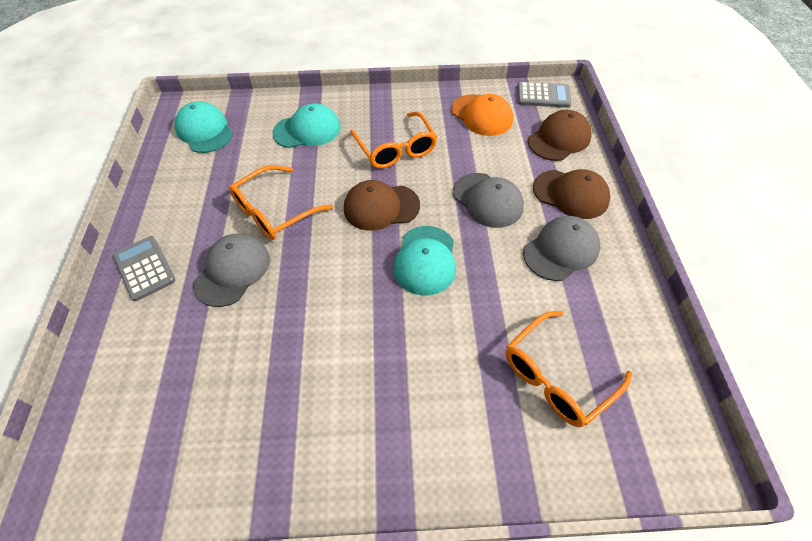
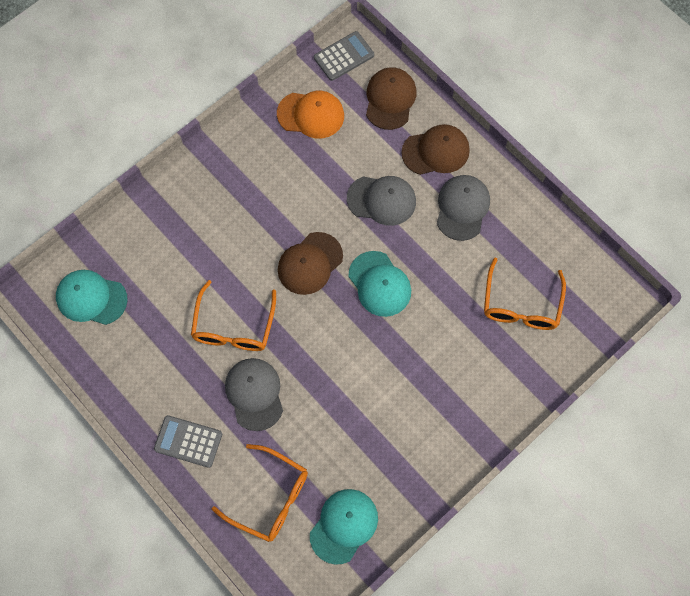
camera: 40 degrees left, 15 degrees up
(307, 130) = (180, 233): turquoise cap -> turquoise cap (344, 526)
(396, 149) = (272, 200): orange glasses -> orange glasses (270, 497)

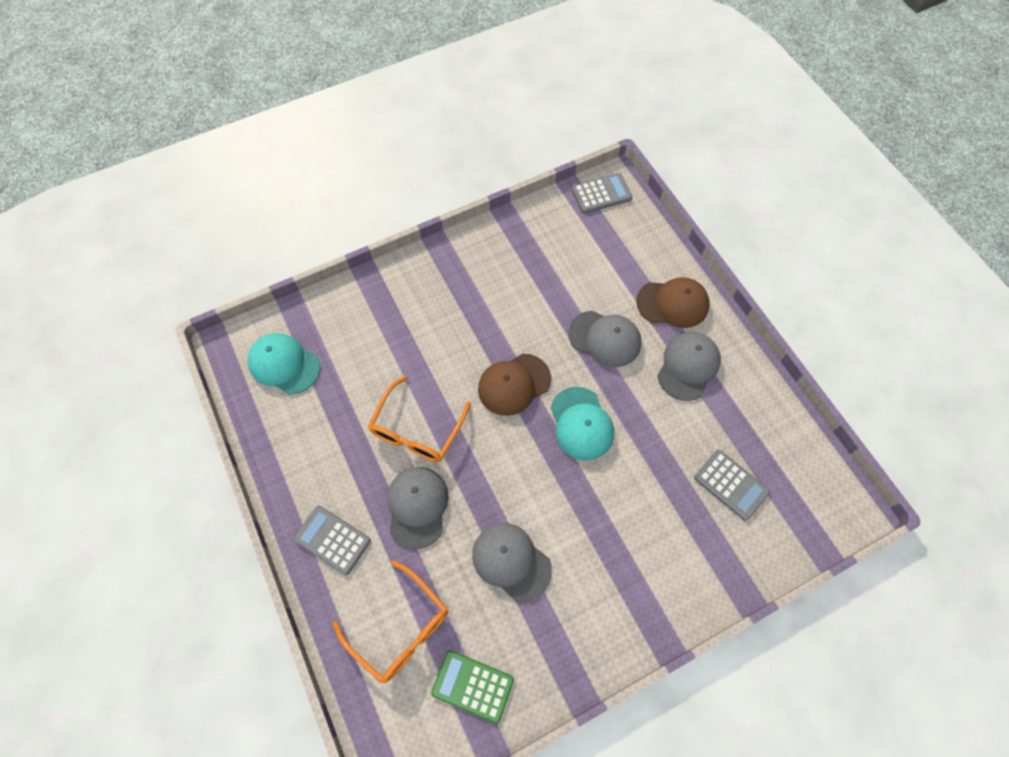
camera: 15 degrees right, 5 degrees down
(311, 115) = (554, 240): orange cap -> none
(344, 526) = (472, 686): turquoise cap -> green calculator
(349, 418) = (511, 561): none -> grey cap
(390, 99) = (637, 243): brown cap -> none
(521, 305) = (731, 485): orange glasses -> grey calculator

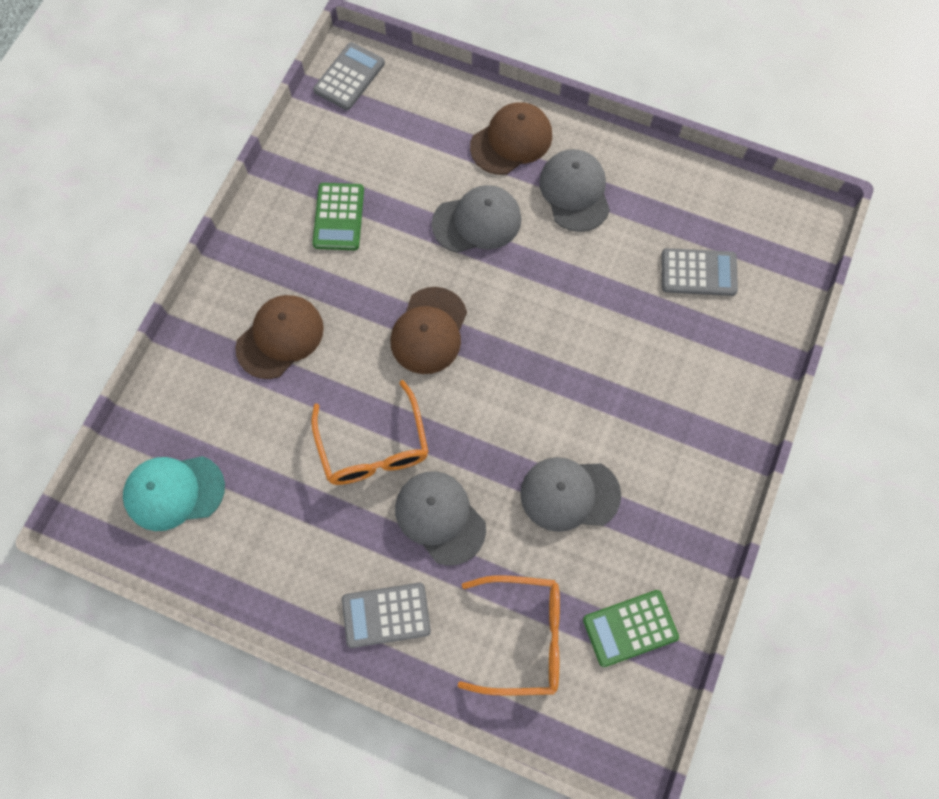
camera: 40 degrees left, 5 degrees up
(422, 320) = (280, 337): none -> brown cap
(520, 274) = (338, 217): none -> green calculator
(581, 423) = (524, 319): turquoise cap -> none

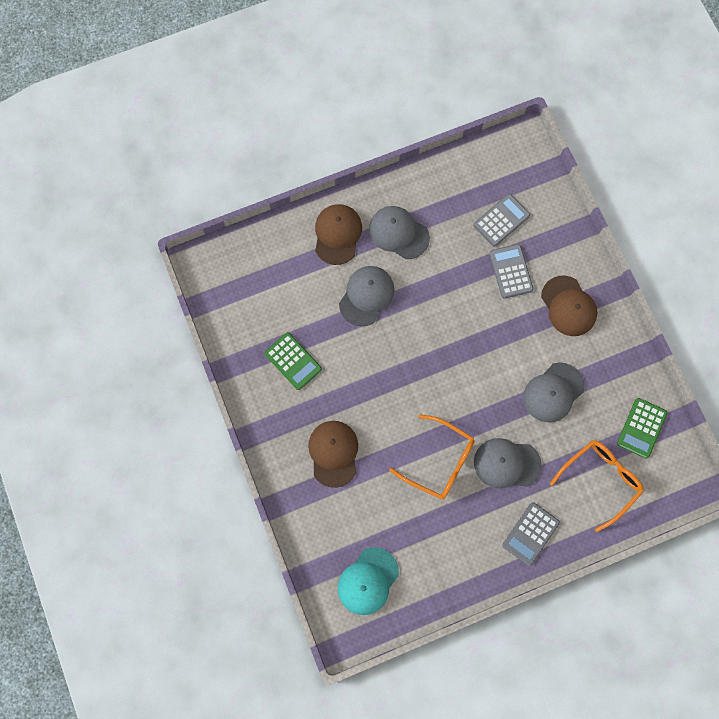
camera: 45 degrees left, 5 degrees up
(349, 77) = (212, 277): grey calculator -> grey calculator (511, 271)
(429, 331) = (404, 377): brown cap -> brown cap (568, 306)

